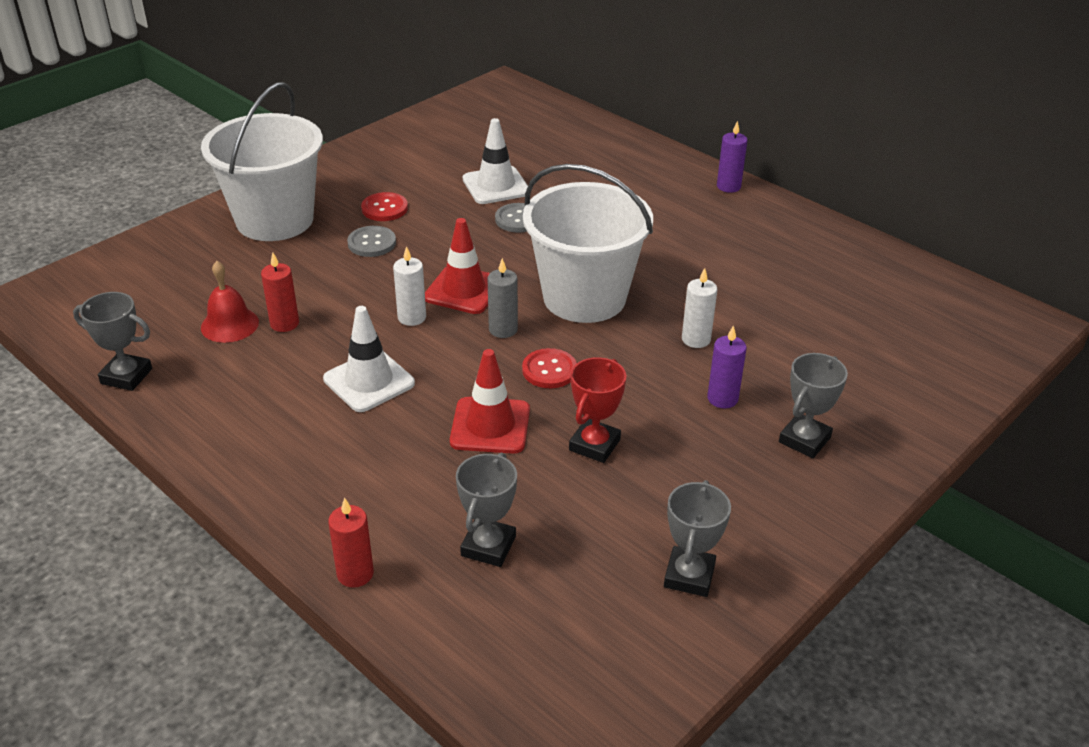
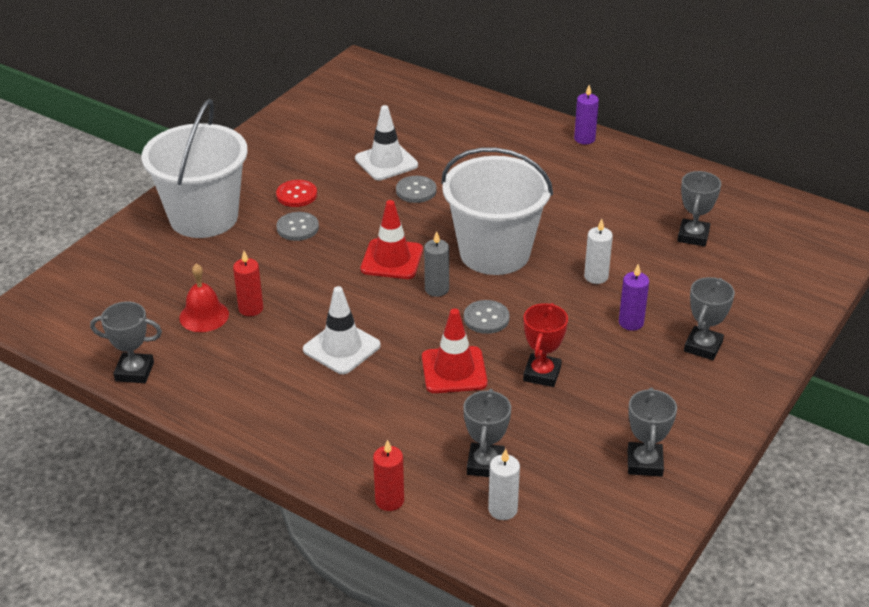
camera: 10 degrees left, 0 degrees up
(412, 317) = (357, 289): white candle -> white candle (502, 509)
(549, 370) = (486, 318): red button -> grey button
(827, 308) = (693, 236): none -> grey trophy

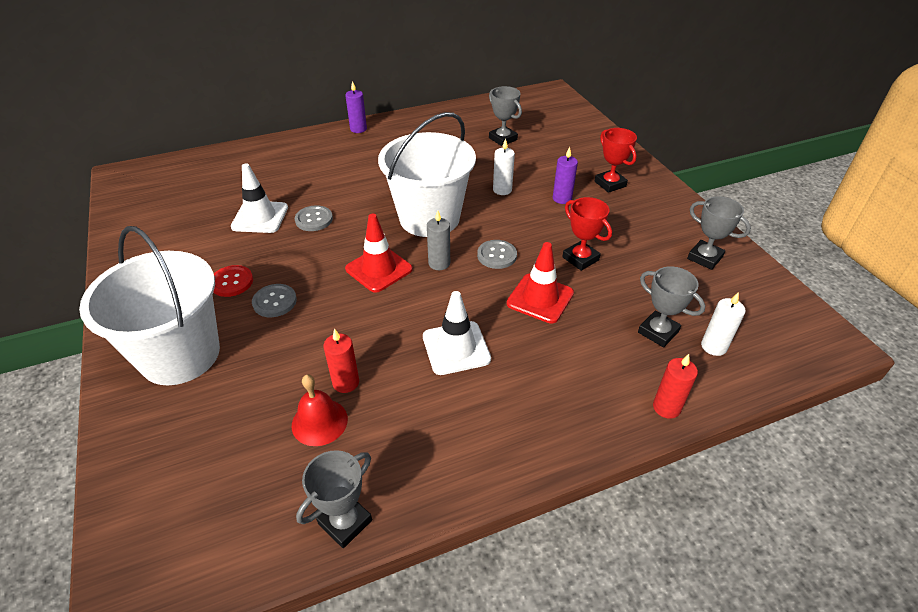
camera: 55 degrees left, 5 degrees up
(703, 347) = (610, 184): grey trophy -> red trophy

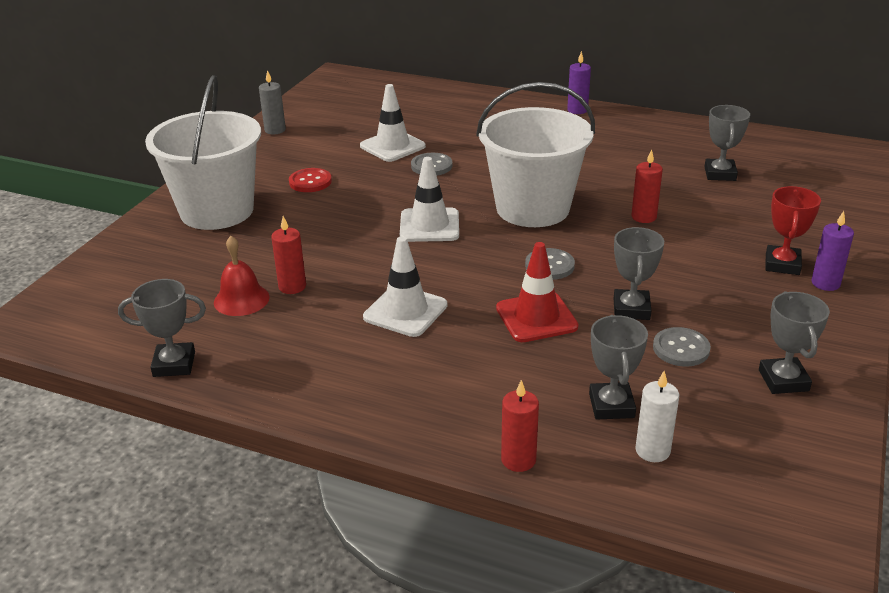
camera: 45 degrees right, 10 degrees down
(274, 302) = (320, 209): grey button -> grey button (681, 349)
(379, 269) = (429, 225): red traffic cone -> white traffic cone
(439, 263) = (486, 246): grey candle -> grey candle (275, 130)
(502, 190) = (643, 217): white candle -> red candle
(562, 198) = (699, 252): purple candle -> purple candle (825, 283)
(580, 259) = (631, 309): red trophy -> grey trophy

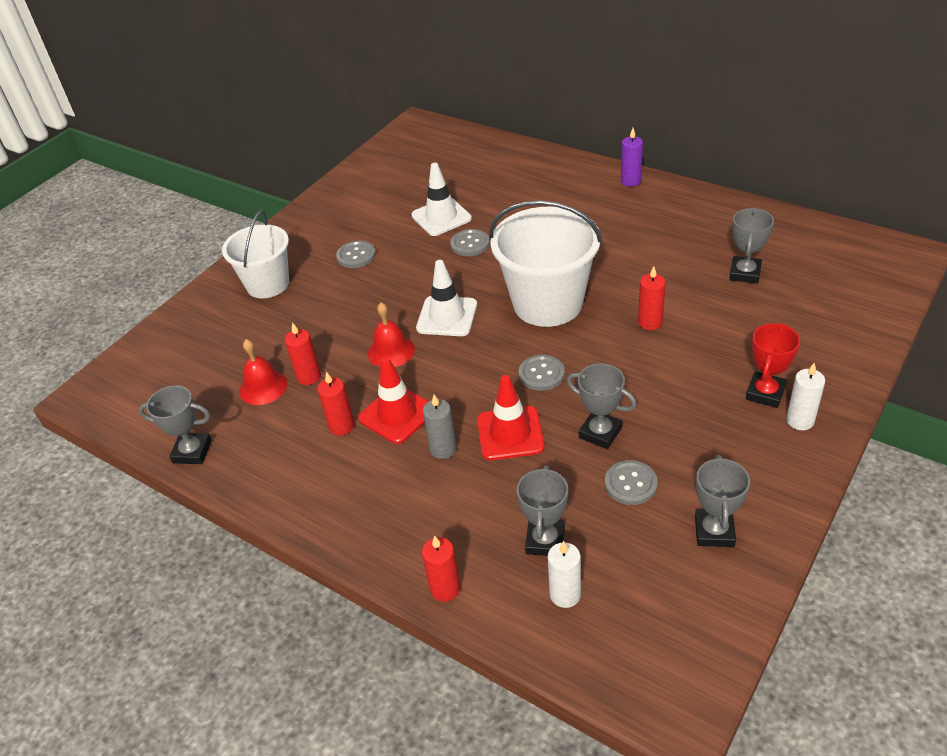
camera: 15 degrees right, 10 degrees up
(217, 211) = (267, 284): white bucket -> white bucket, size x0.66
(275, 130) = (342, 190): grey candle -> grey candle (443, 449)
(310, 182) = (356, 256): red button -> grey button
(345, 326) = (341, 426): none -> red candle
(378, 258) = (391, 351): none -> red bell
(405, 311) = (397, 414): white traffic cone -> red traffic cone
(631, 309) = (600, 433): grey trophy -> grey trophy turned 75 degrees counterclockwise
(825, 283) = (800, 420): purple candle -> white candle

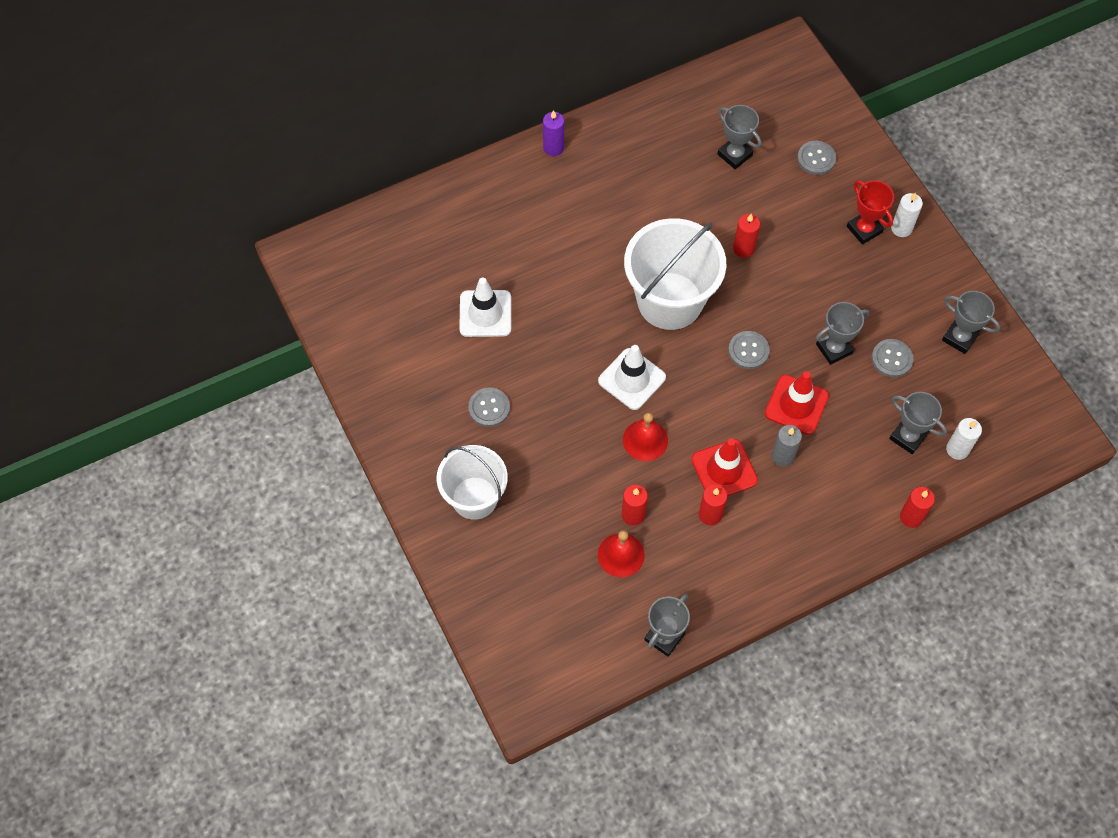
camera: 65 degrees left, 20 degrees up
(470, 244) = (545, 312): grey button -> grey button (816, 159)

